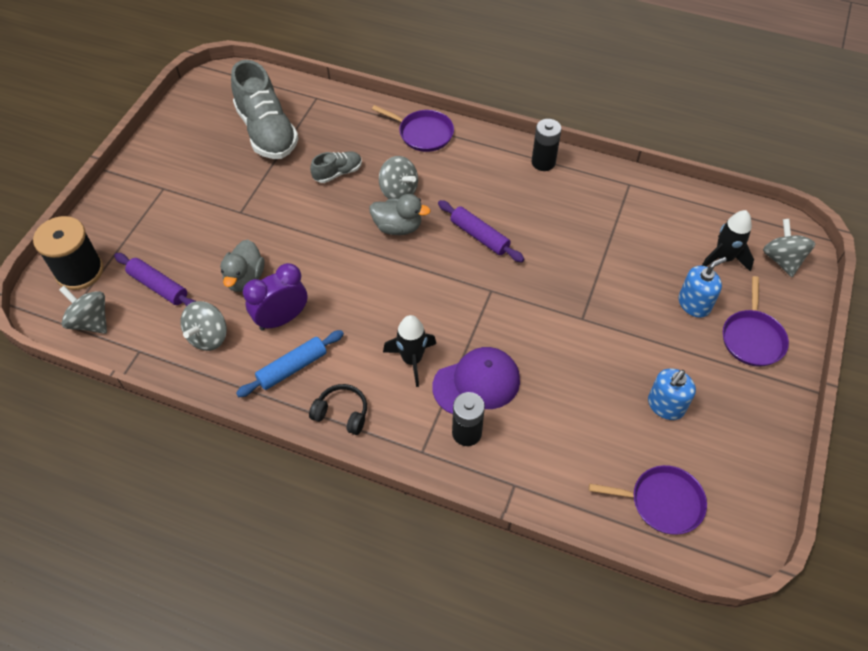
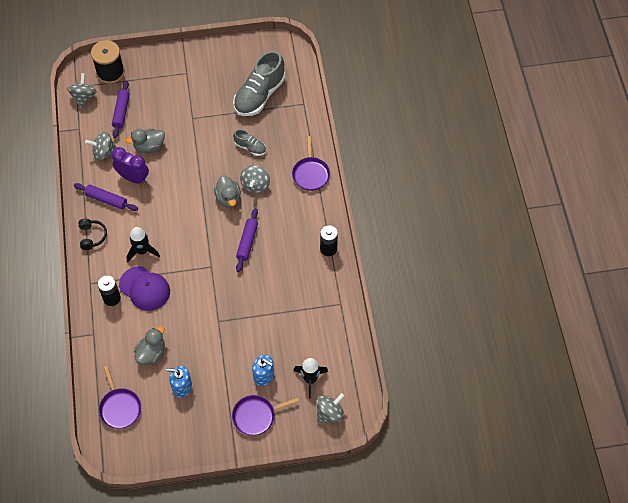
camera: 60 degrees right, 5 degrees up
(292, 368) = (106, 200): blue rolling pin -> purple rolling pin
(590, 420) = (151, 353): none -> grey duck

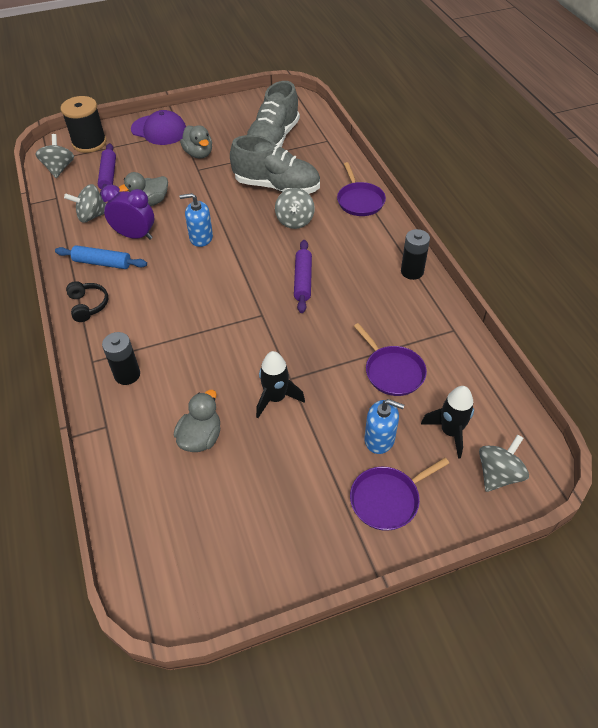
camera: 10 degrees left, 10 degrees down
(106, 200) = (102, 263): purple rolling pin -> blue rolling pin
(120, 407) = (165, 527): purple pan -> purple pan (392, 371)
(142, 251) = (161, 311): black rocket -> black rocket (276, 398)
(144, 288) = (173, 355): purple cap -> purple cap (159, 130)
(182, 387) = (259, 477): blue soap dispenser -> blue soap dispenser (201, 237)
(228, 198) = (264, 239): grey duck -> grey duck (199, 154)
(250, 147) = (277, 187): grey shoe -> grey shoe, size x2.03

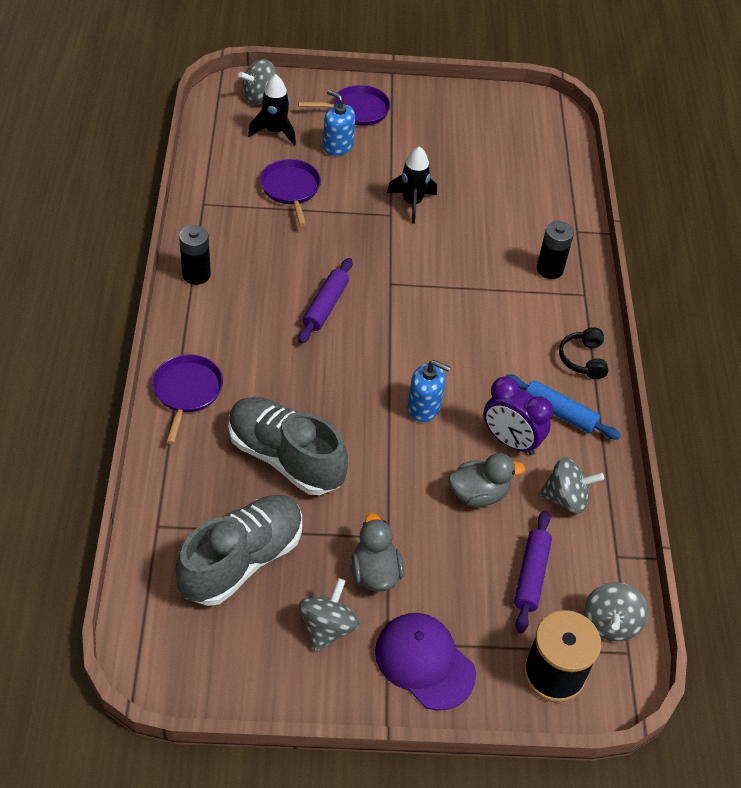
camera: 165 degrees left, 0 degrees up
(201, 437) = (492, 195): grey duck -> none
(295, 221) = (291, 390): grey spinning top -> grey spinning top (327, 627)

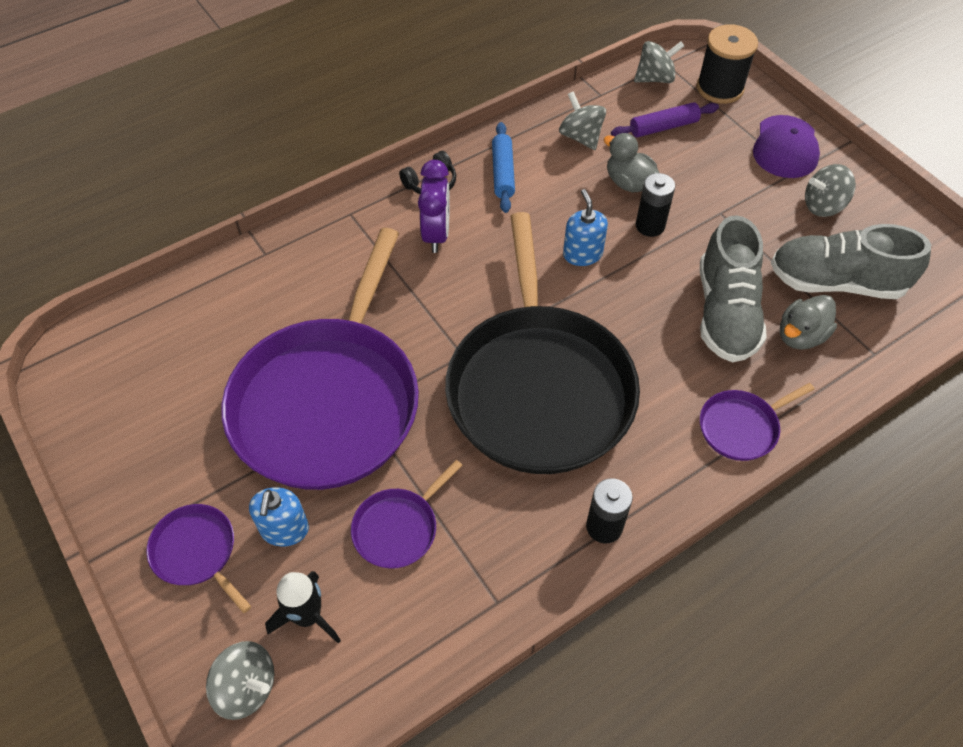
camera: 120 degrees left, 5 degrees up
(325, 306) = (539, 387): purple rolling pin -> black pan
(375, 572) = (755, 204): grey duck -> grey duck (800, 336)
(412, 203) = (329, 401): black rocket -> purple pan
(510, 441) = (561, 188): purple clock -> purple clock (436, 234)
(550, 269) = (337, 250): black battery -> black battery (650, 226)

